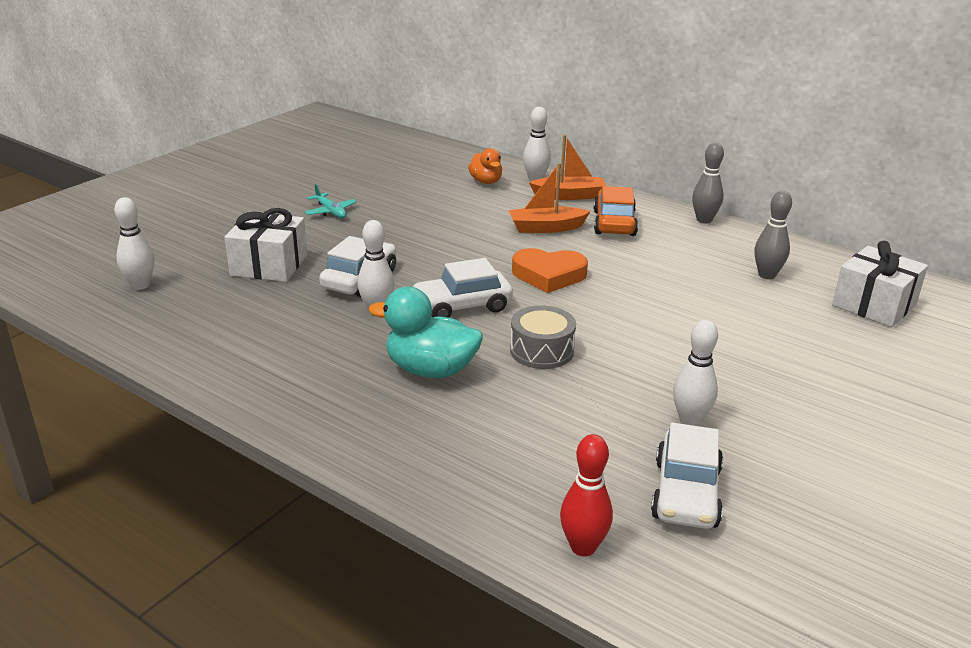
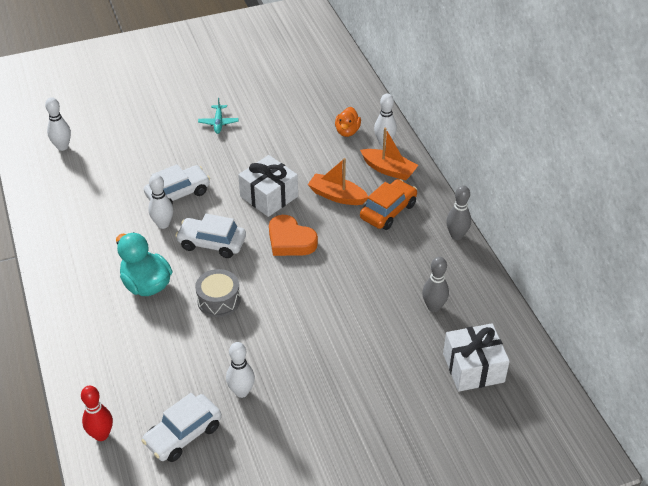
camera: 35 degrees right, 15 degrees up
(269, 265) = (140, 159): white gift -> white gift (269, 196)

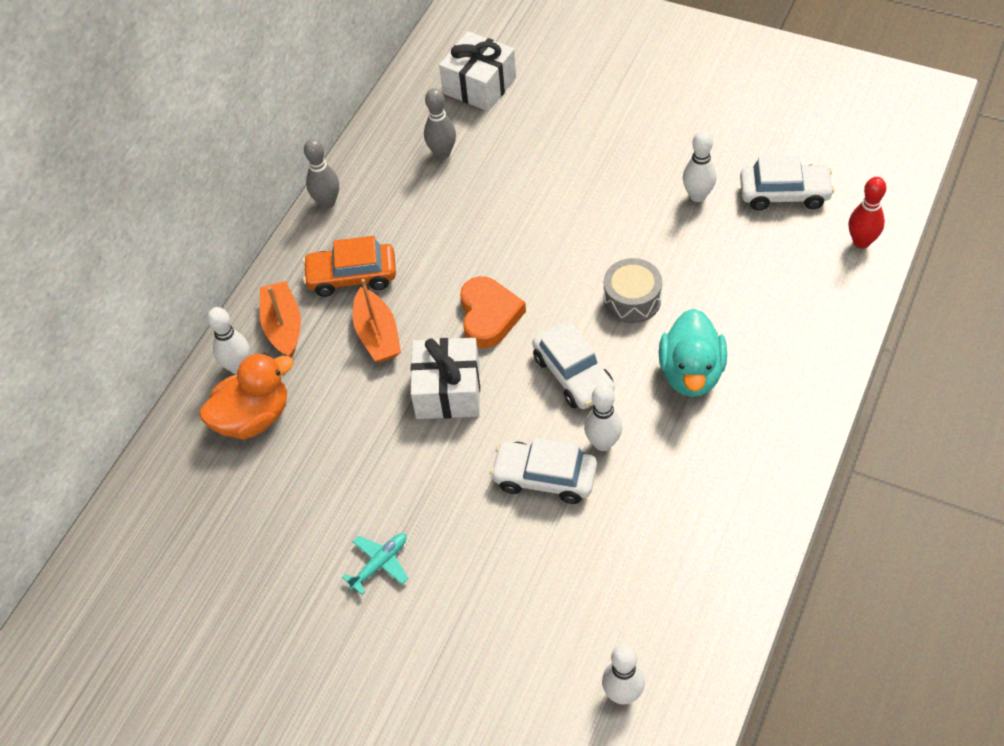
camera: 130 degrees left, 10 degrees up
(347, 131) = (253, 417): orange duck -> orange duck, size x1.61

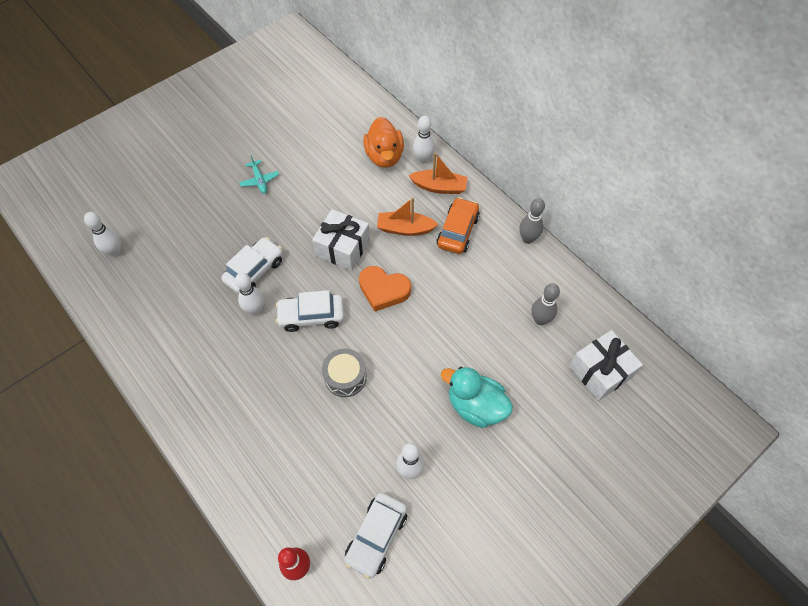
camera: 110 degrees right, 5 degrees up
(691, 373) = (268, 382): turquoise duck -> turquoise duck (475, 406)

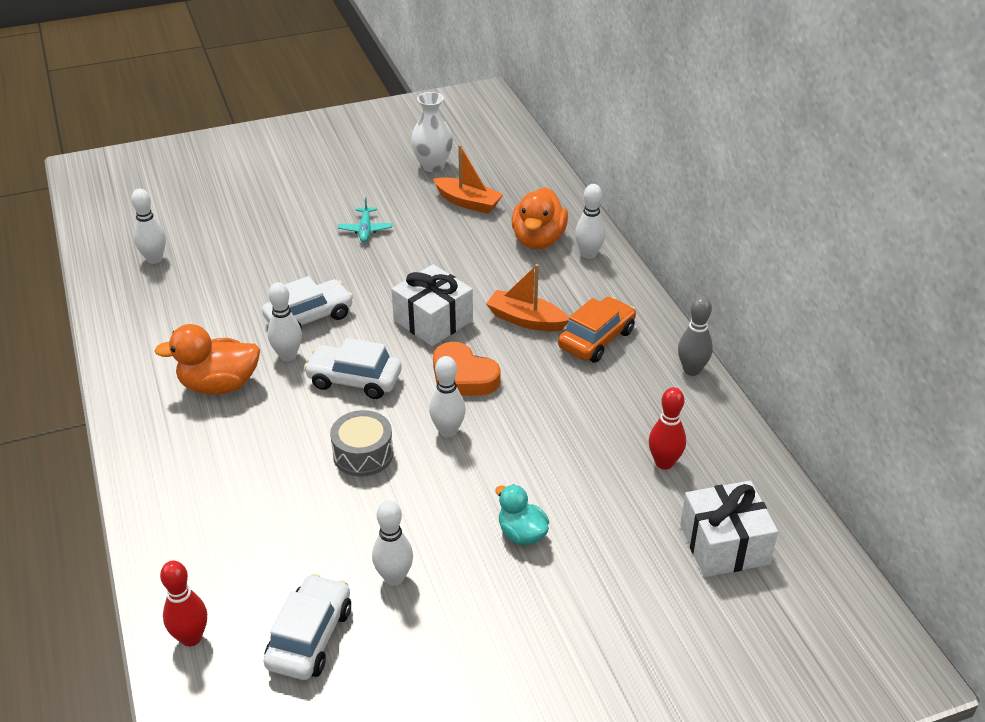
camera: 20 degrees right, 20 degrees down
(218, 351) = (219, 385): none -> orange duck
(282, 108) = (433, 165): none -> white vase
(376, 536) = (310, 637): white car -> white car turned 150 degrees clockwise
(393, 339) = (448, 431): none -> white bowling pin
(439, 187) = (595, 287): orange boat -> orange boat (468, 202)
(475, 406) = (522, 533): turquoise duck -> turquoise duck, size x0.62
(540, 320) = (664, 463): grey bowling pin -> red bowling pin

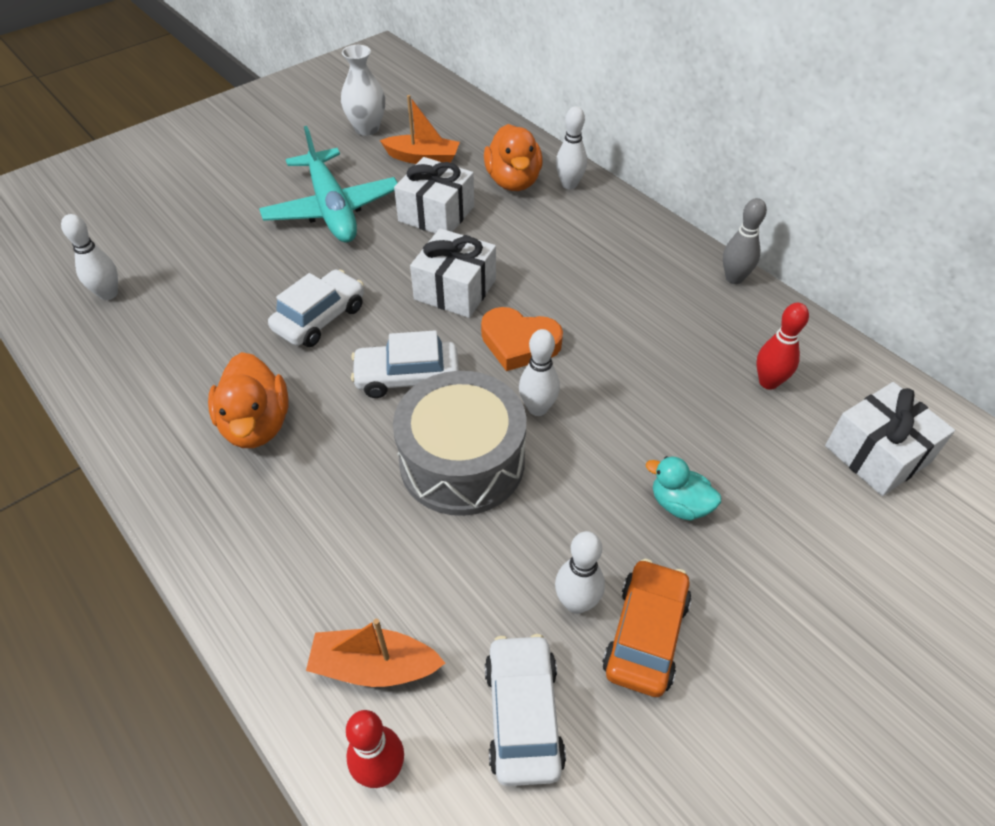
camera: 20 degrees left, 10 degrees up
(219, 385) = (256, 425): orange duck -> orange duck turned 75 degrees counterclockwise
(288, 356) = (318, 368): white bowling pin -> none
(363, 454) = (462, 461): grey drum -> grey drum, size x1.80
(365, 229) = (332, 209): turquoise plane -> turquoise plane, size x2.36
(453, 253) = (436, 214): none -> white gift
(526, 320) = (548, 266): orange boat -> orange boat (374, 666)
(596, 339) = (627, 269): orange car -> orange car (645, 634)

